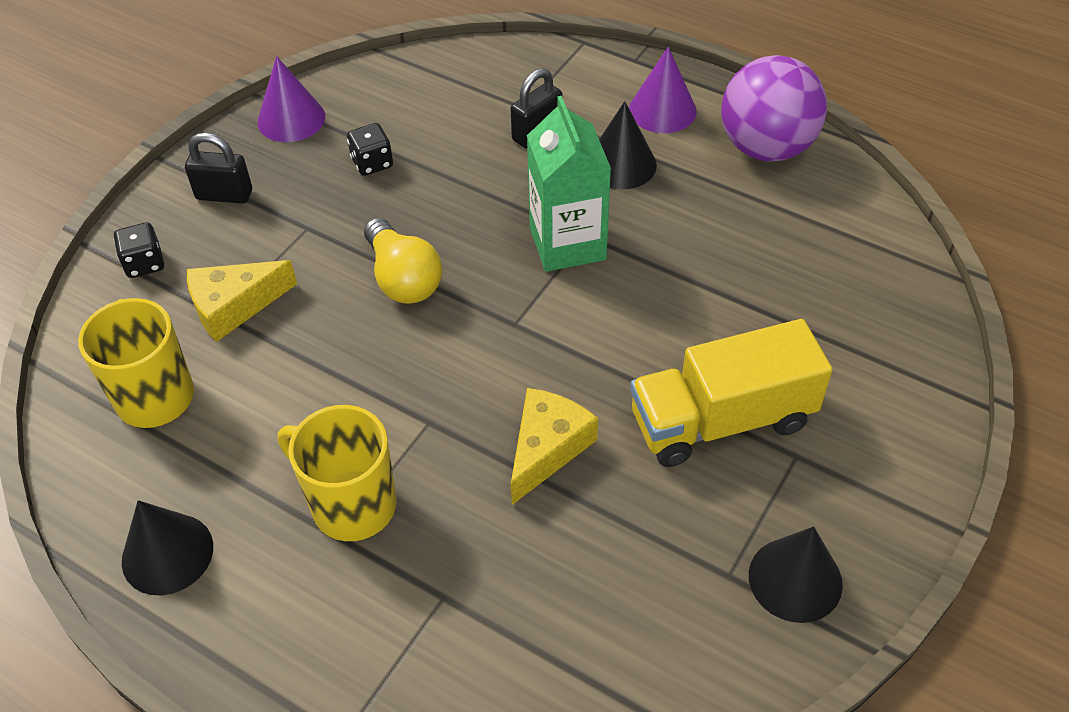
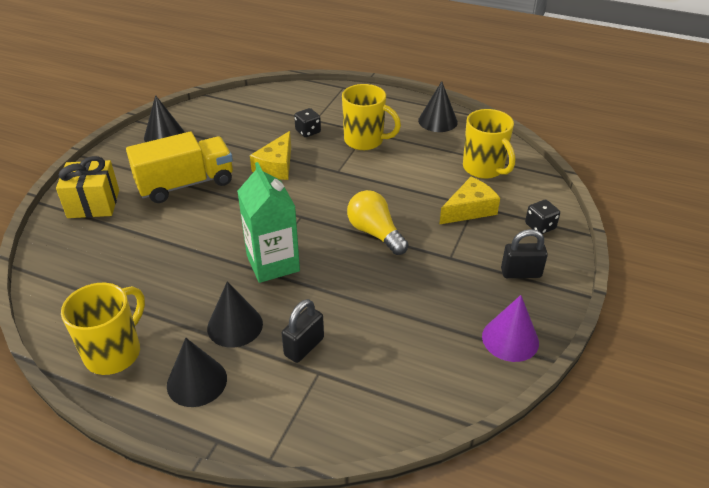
camera: 170 degrees right, 10 degrees down
(372, 163) = (427, 307): black dice -> black dice (308, 131)
(662, 110) = (197, 381): purple cone -> black cone
(766, 147) = (114, 353): purple ball -> yellow mug
(883, 390) = (93, 204): none -> yellow gift

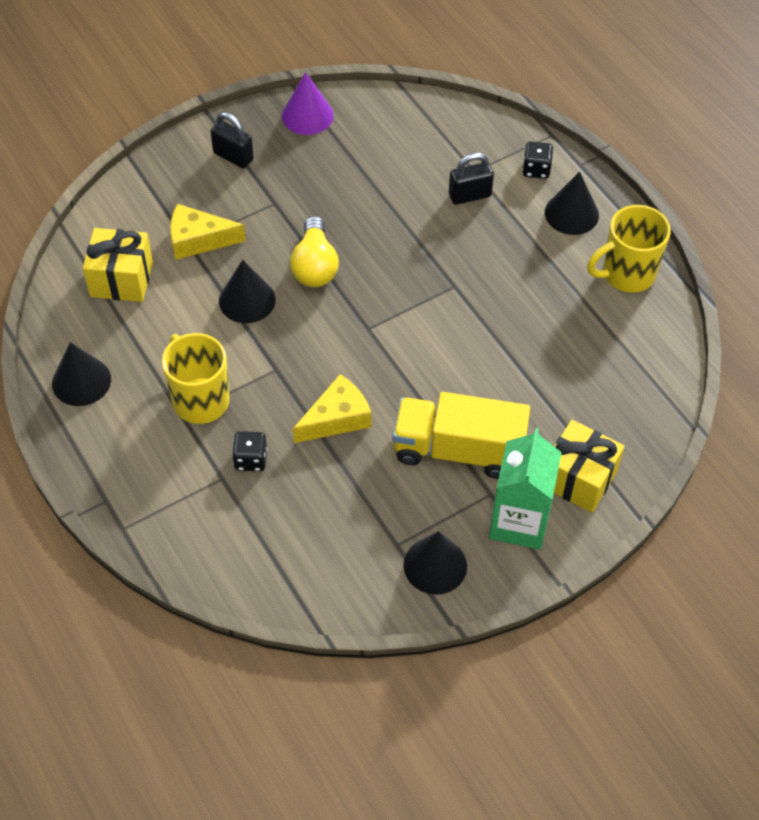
camera: 145 degrees left, 15 degrees up
(235, 325) = (513, 244): black cone -> black cone (247, 300)
(273, 263) = (437, 287): green carton -> green carton (519, 521)
(484, 169) = (121, 279): yellow mug -> yellow gift
(540, 226) = (158, 186): black dice -> black dice (536, 169)

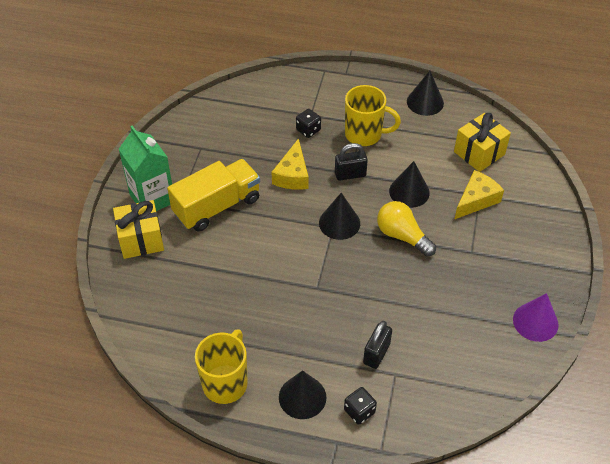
camera: 135 degrees right, 5 degrees down
(233, 156) = (532, 259): black padlock -> black padlock (350, 174)
(435, 565) = (173, 153): black cone -> black cone (339, 223)

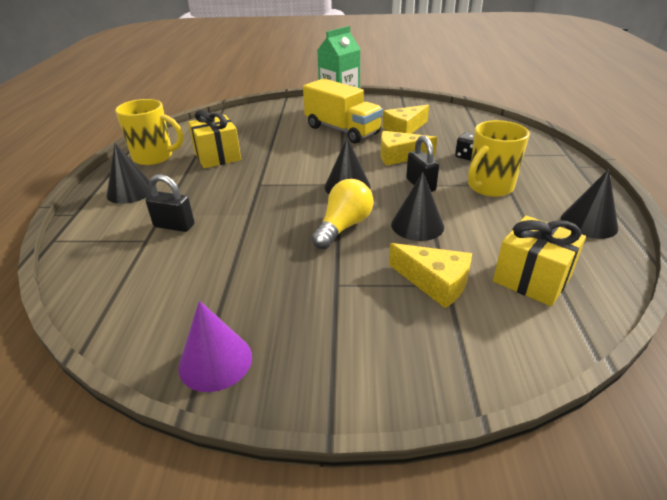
camera: 80 degrees right, 15 degrees down
(141, 240) = (296, 110): yellow gift -> yellow gift (217, 156)
(233, 157) = (404, 129): none -> yellow cheese
(359, 411) = (104, 223): black dice -> none
(364, 134) = (489, 187): yellow mug -> yellow mug turned 45 degrees clockwise

